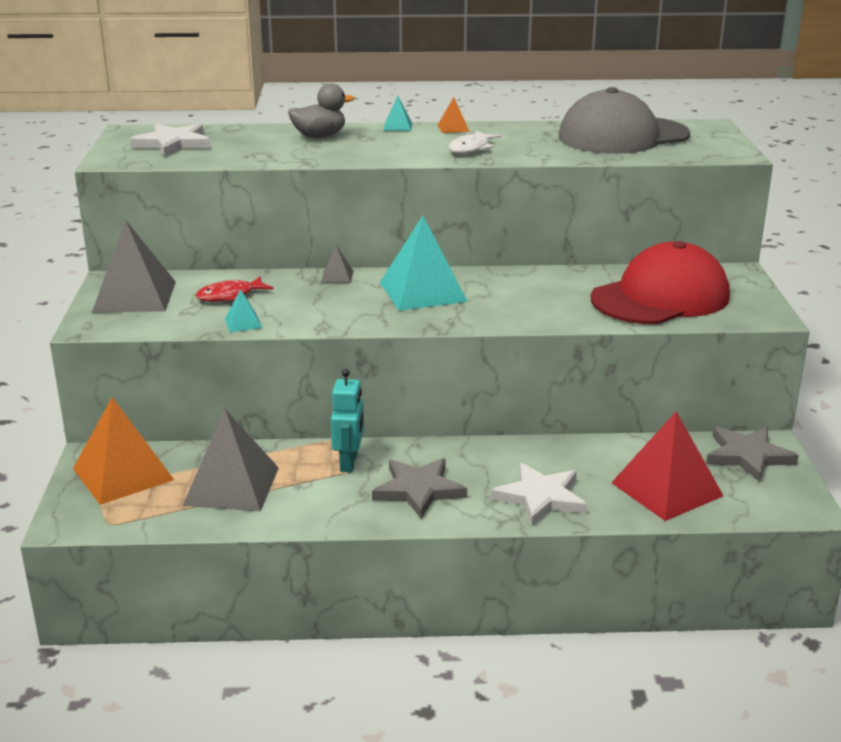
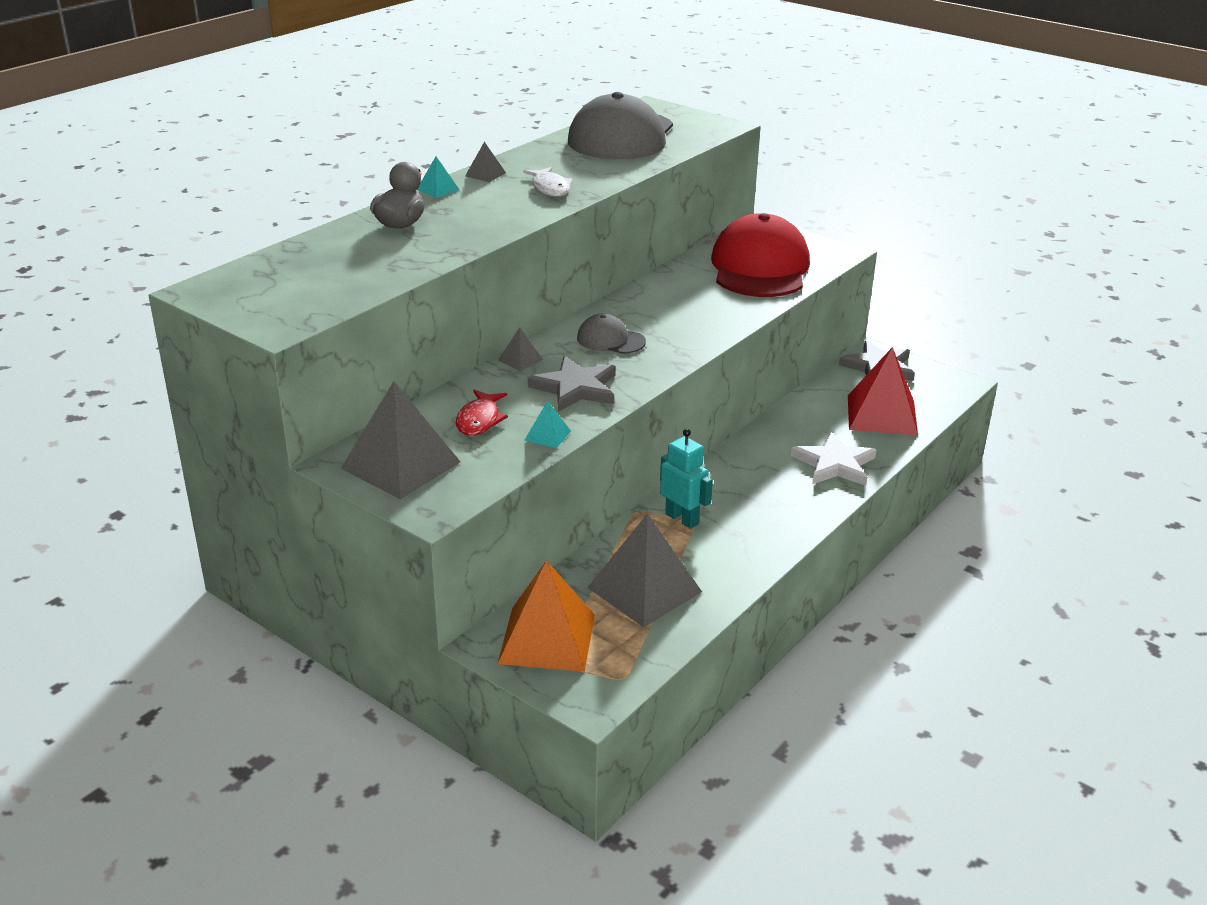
camera: 50 degrees left, 5 degrees up
(173, 144) = (288, 285): white star -> none
(418, 490) = (762, 507): grey star -> grey star (575, 388)
(422, 292) = (610, 340): turquoise pyramid -> grey cap
(453, 128) = (485, 174): orange pyramid -> grey pyramid

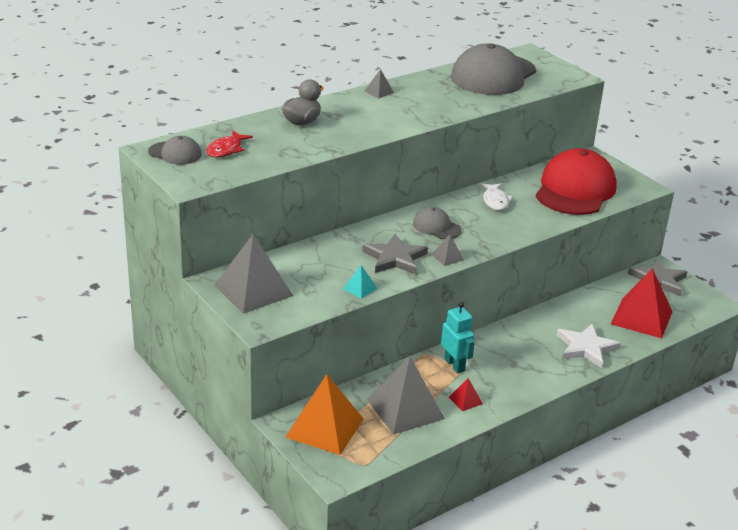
camera: 15 degrees right, 0 degrees up
(238, 290) = (175, 153): none -> grey cap
(438, 189) = (340, 98): turquoise pyramid -> none
(479, 420) = (319, 269): red fish -> red fish (226, 150)
(520, 360) = (366, 230): grey pyramid -> grey pyramid (447, 257)
(550, 188) = (419, 110): white fish -> white fish (495, 201)
(717, 561) = (465, 400): none -> red pyramid

